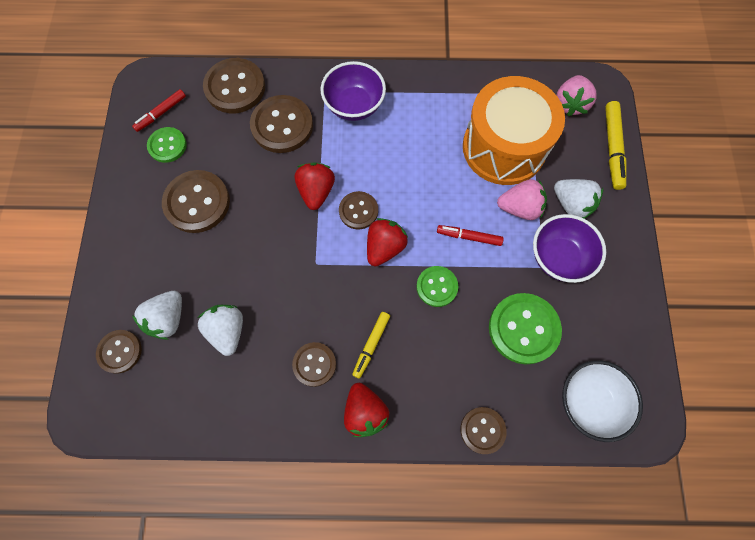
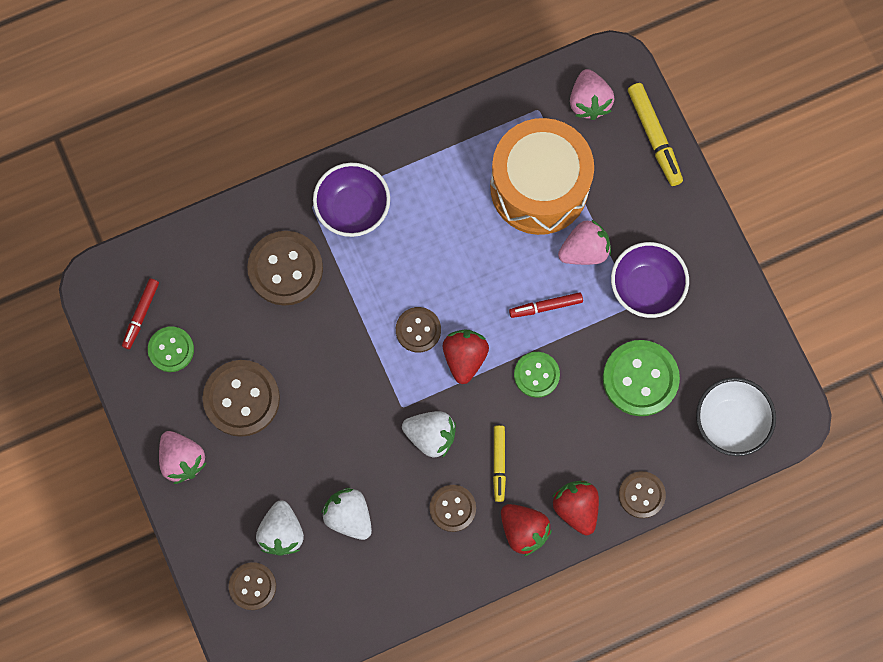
camera: 25 degrees left, 5 degrees up
(127, 227) = (182, 460): none -> pink strawberry
(235, 87) = (207, 246): brown button -> none
(316, 191) = (362, 328): red strawberry -> red strawberry (576, 508)
(571, 205) = (636, 222): white strawberry -> white strawberry (431, 436)

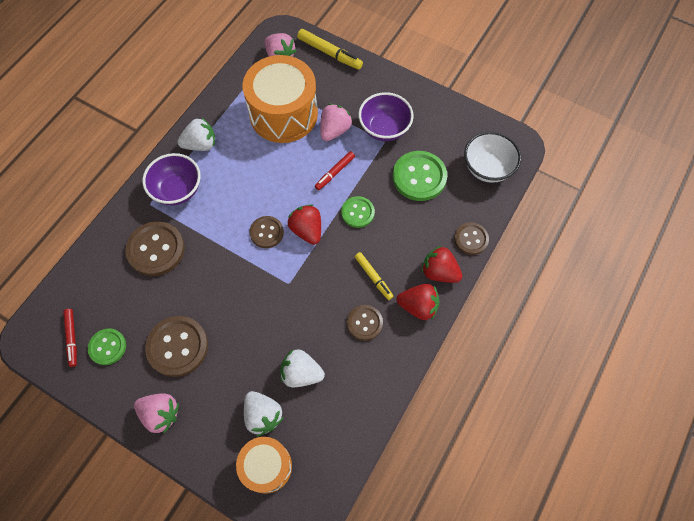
camera: 35 degrees left, 10 degrees down
(252, 586) = (266, 466): brown button -> orange drum
(431, 436) = (319, 288): white strawberry -> white strawberry (200, 144)

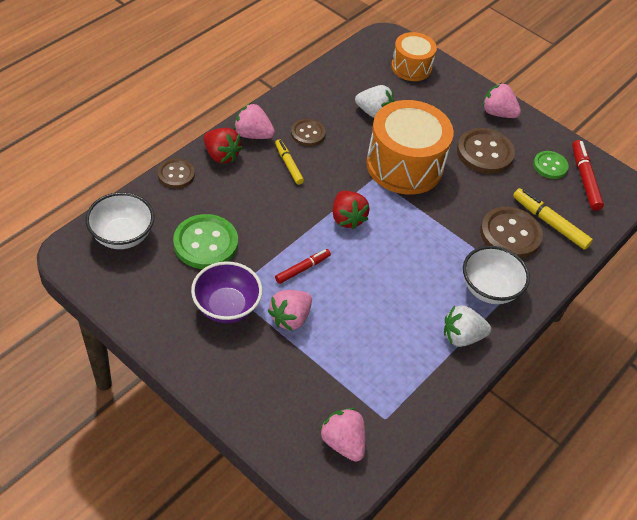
camera: 175 degrees left, 15 degrees down
(72, 338) = (584, 179): red marker -> red marker, size x1.52
(177, 190) = (489, 289): purple bowl -> white bowl
(263, 415) = (411, 95): white strawberry -> none
(266, 232) = (391, 225): brown button -> none
(283, 114) = (351, 354): orange drum -> orange drum (404, 165)
(329, 53) = (268, 432): yellow marker -> yellow marker (550, 223)
(357, 212) = (288, 223): green button -> none
(418, 306) = (253, 134): red strawberry -> pink strawberry

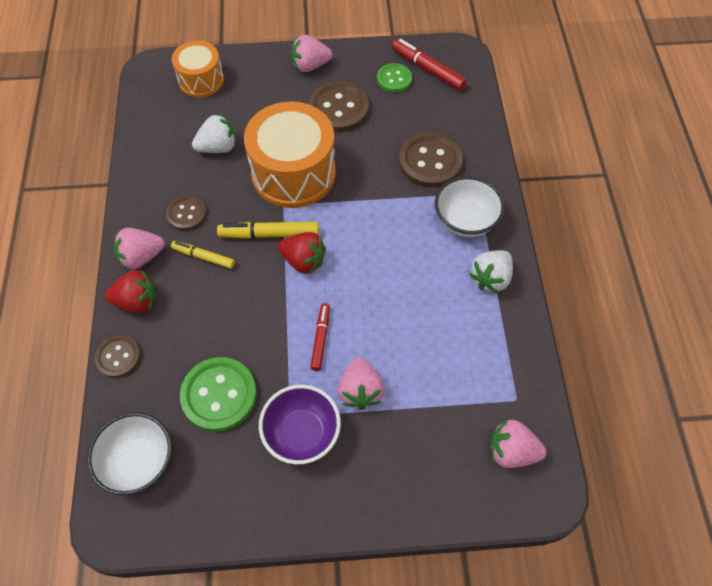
camera: 40 degrees left, 10 degrees up
(550, 223) = (444, 127): yellow marker -> yellow marker (269, 234)

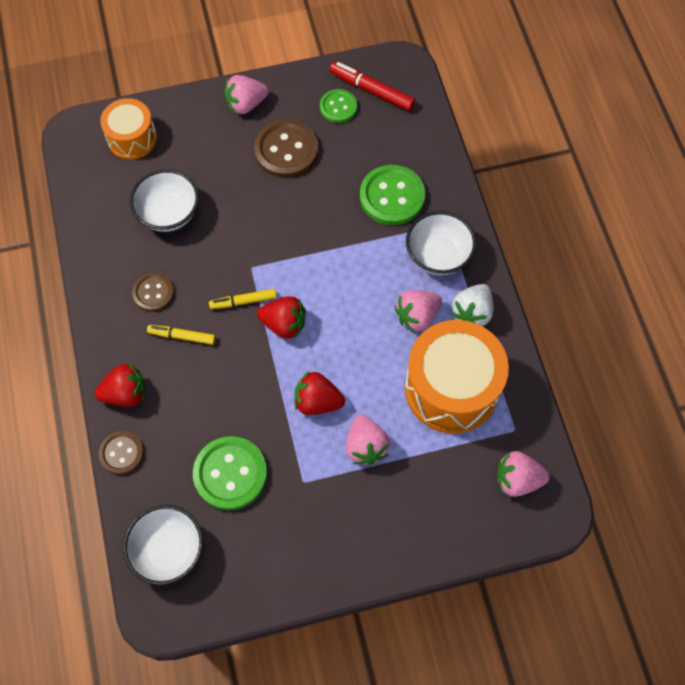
camera: 10 degrees left, 5 degrees up
(141, 257) = (118, 346): pink strawberry -> pink strawberry (417, 316)
(218, 147) = (169, 214): white strawberry -> white bowl
(269, 234) = (243, 301): yellow marker -> yellow marker, size x0.66
(293, 173) = (254, 231): orange drum -> orange drum (451, 388)
(302, 433) = (318, 497): purple bowl -> none
(320, 338) = (317, 401): red marker -> red strawberry
(430, 162) = (392, 196): brown button -> green button

